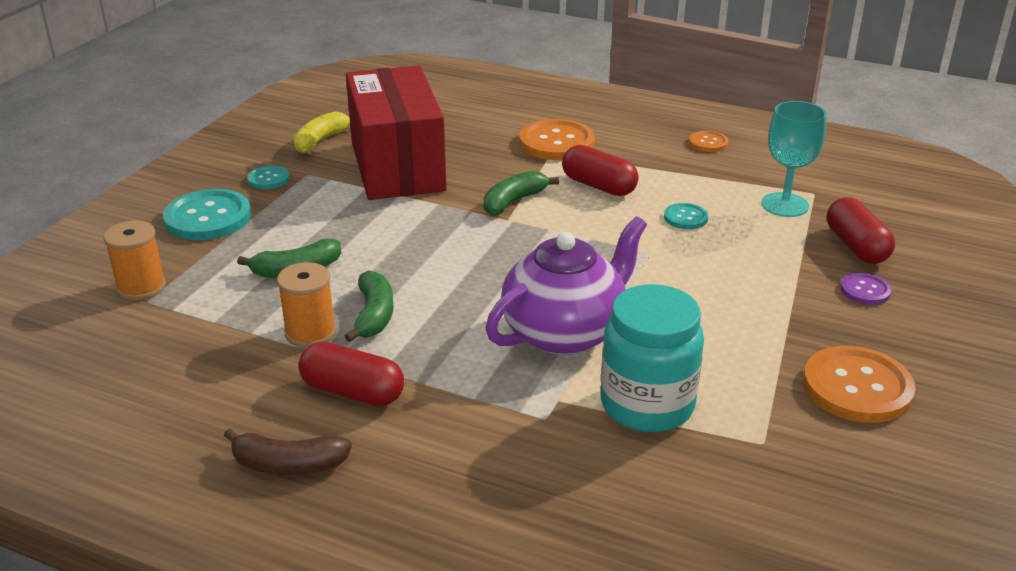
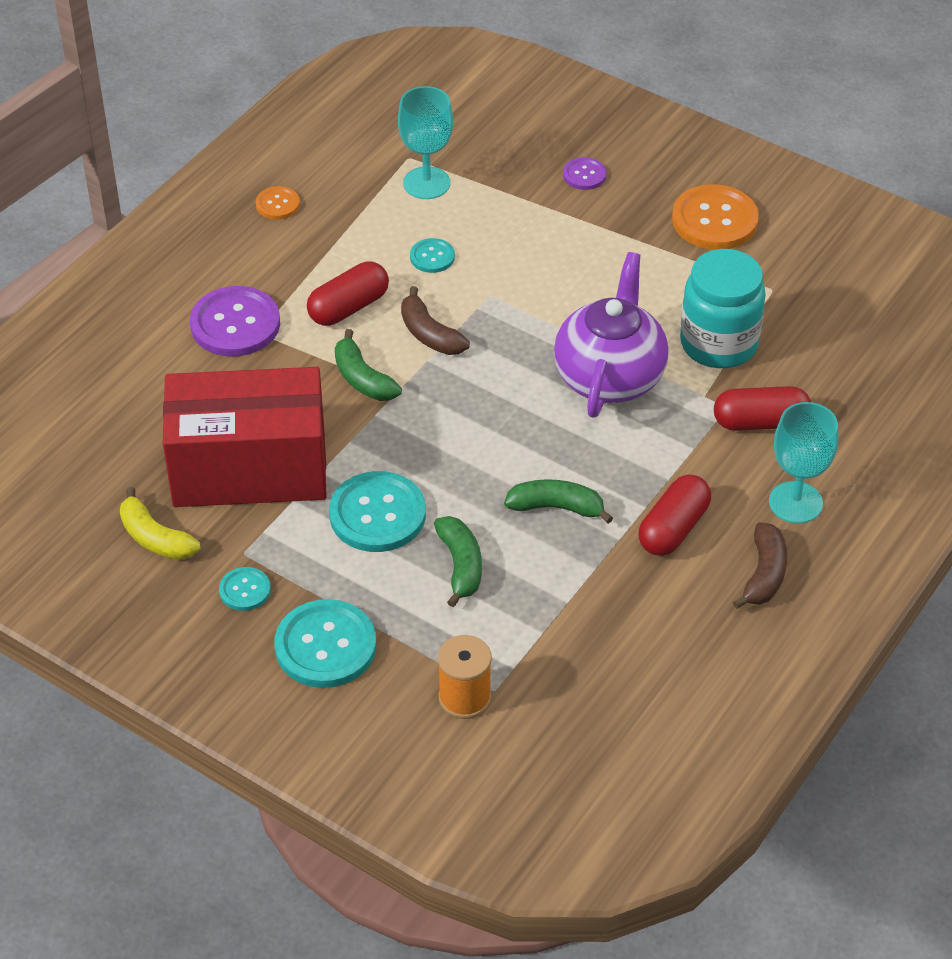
camera: 80 degrees left, 15 degrees up
(310, 332) = (576, 556): orange spool -> none
(354, 225) = (377, 514): none -> turquoise button
(403, 484) = (795, 502): none -> turquoise goblet
(556, 142) = (235, 324): orange button -> purple button
(565, 332) = (610, 376): purple teapot -> purple teapot turned 45 degrees clockwise
(582, 226) = (429, 334): none -> brown banana
(856, 246) = (513, 159): red capsule -> red capsule (760, 422)

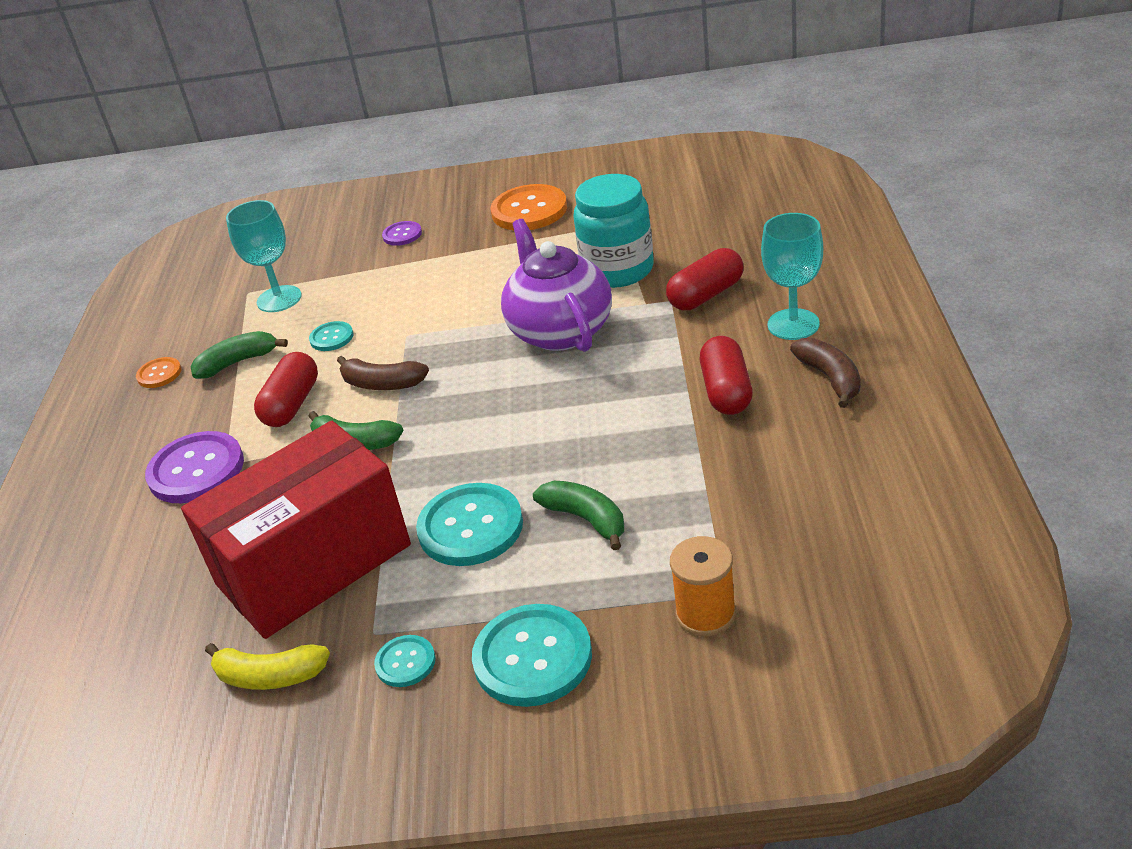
camera: 30 degrees left, 10 degrees down
(556, 507) = (618, 432): green banana -> green banana (238, 362)

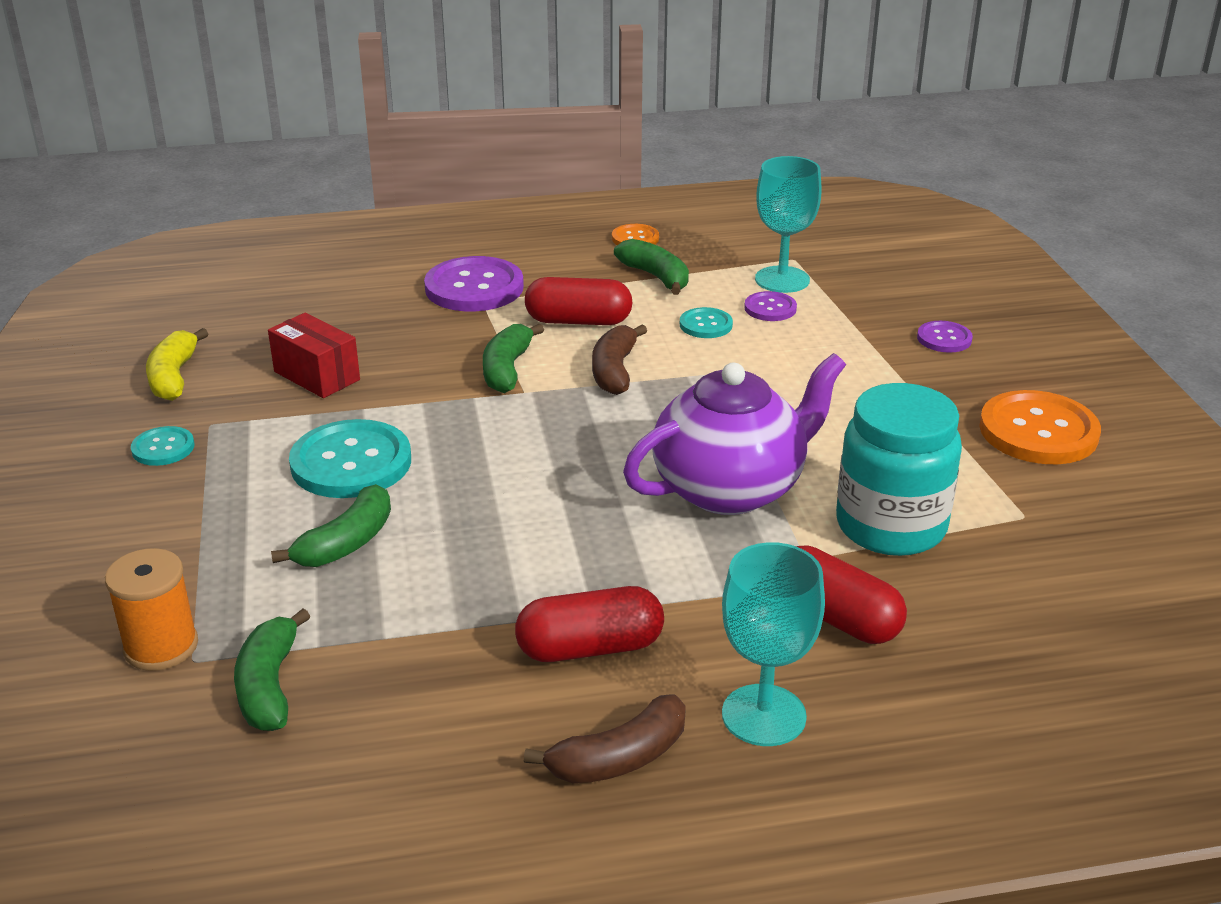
camera: 75 degrees right, 5 degrees down
(314, 565) = (316, 376): red box -> red box, size x0.45
(321, 306) = (770, 308): none -> purple button
(532, 657) = (140, 526): turquoise button -> none
(756, 543) = (269, 686): none -> green banana

